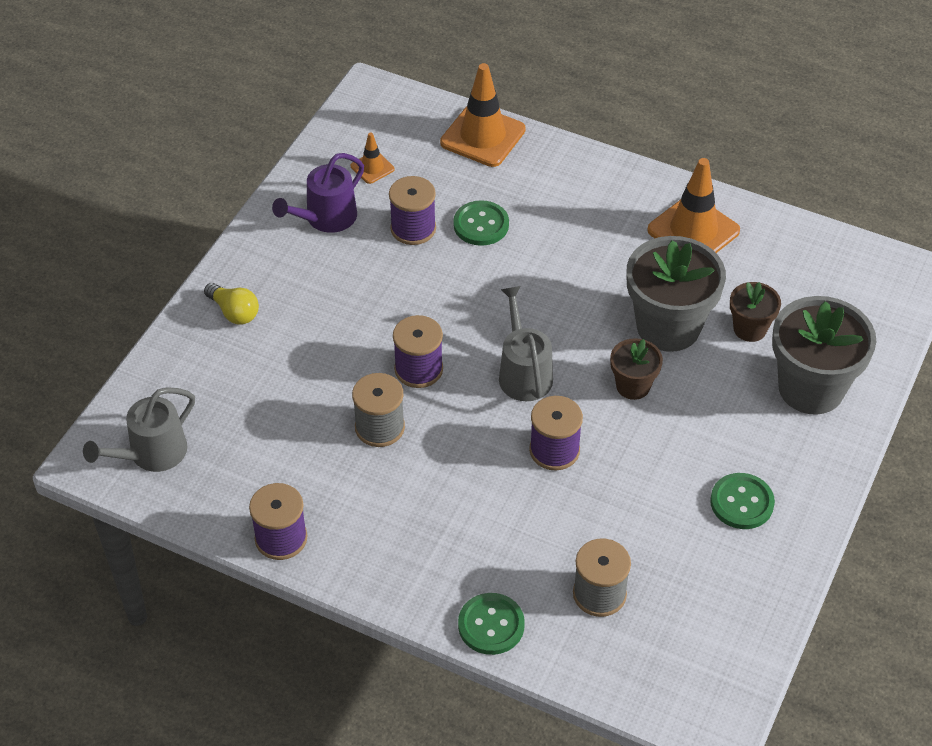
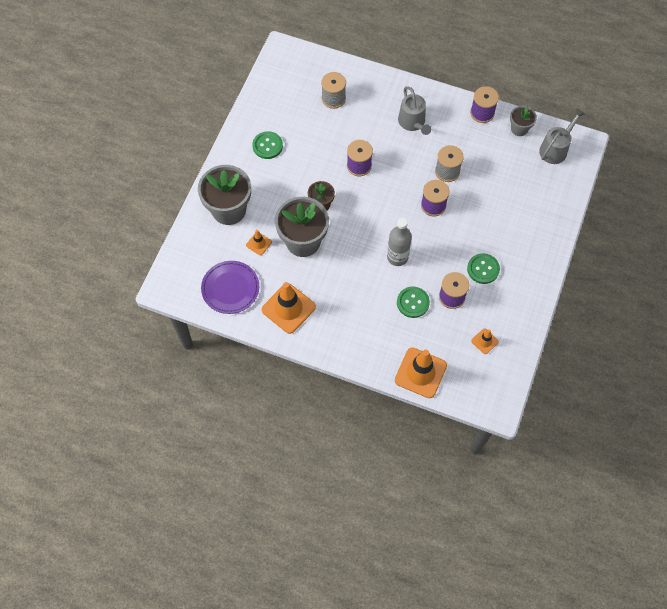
camera: 175 degrees right, 15 degrees up
(212, 499) = (519, 129): none -> grey flower pot
(234, 312) = (539, 232): yellow light bulb -> none
(326, 218) = (504, 300): purple watering can -> none
(491, 625) = (380, 82): green button -> green button (483, 269)
(498, 291) = (397, 257): none -> grey bottle
(523, 373) = (378, 207): grey watering can -> grey watering can (413, 122)
(750, 329) = (259, 243): brown flower pot -> orange traffic cone
(795, 264) = (230, 288): none -> purple plate

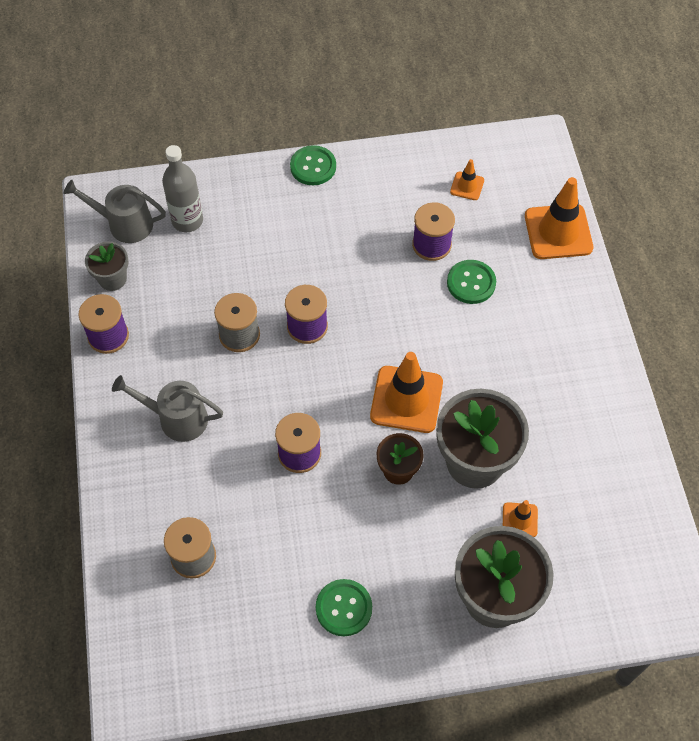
camera: 120 degrees left, 5 degrees down
(230, 288) = (615, 516): purple plate -> none
(288, 308) = (587, 424): orange traffic cone -> orange traffic cone (406, 399)
(397, 257) = (417, 331): grey bottle -> grey bottle (187, 221)
(413, 122) = (177, 418): grey watering can -> grey watering can turned 120 degrees counterclockwise
(483, 269) = (368, 228): green button -> green button (313, 167)

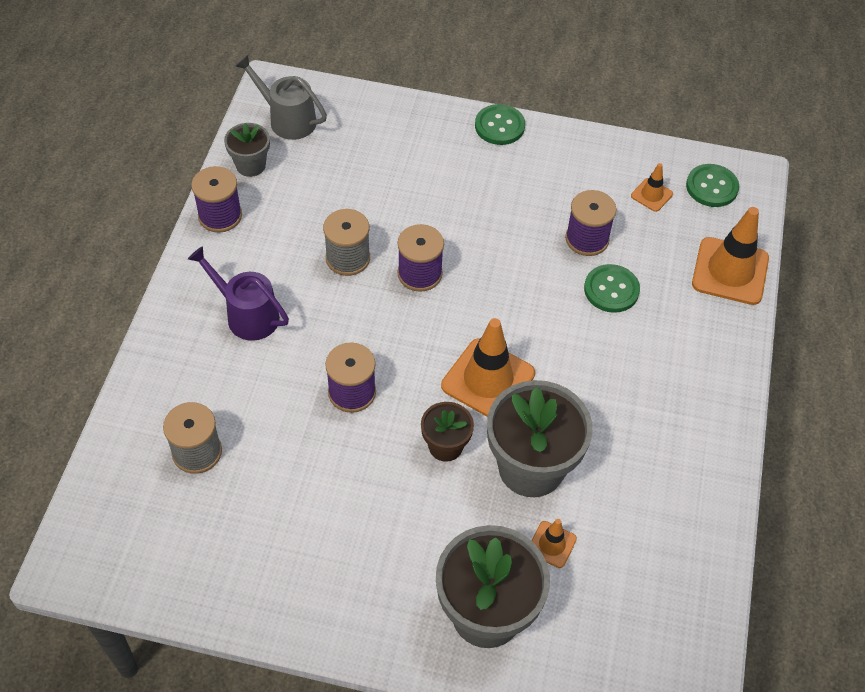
camera: 20 degrees right, 5 degrees down
(177, 418) = (247, 315): grey watering can -> purple watering can
(187, 221) = (349, 136): grey bottle -> none
(344, 608) = (322, 561): green button -> green button (711, 187)

